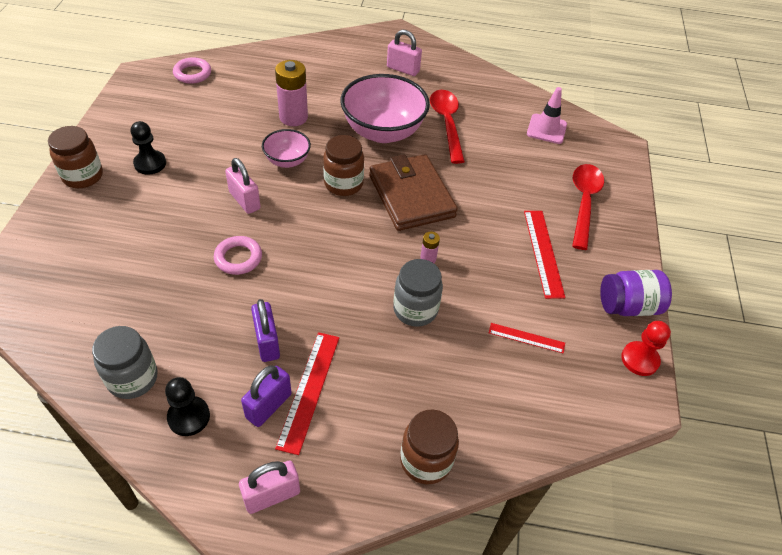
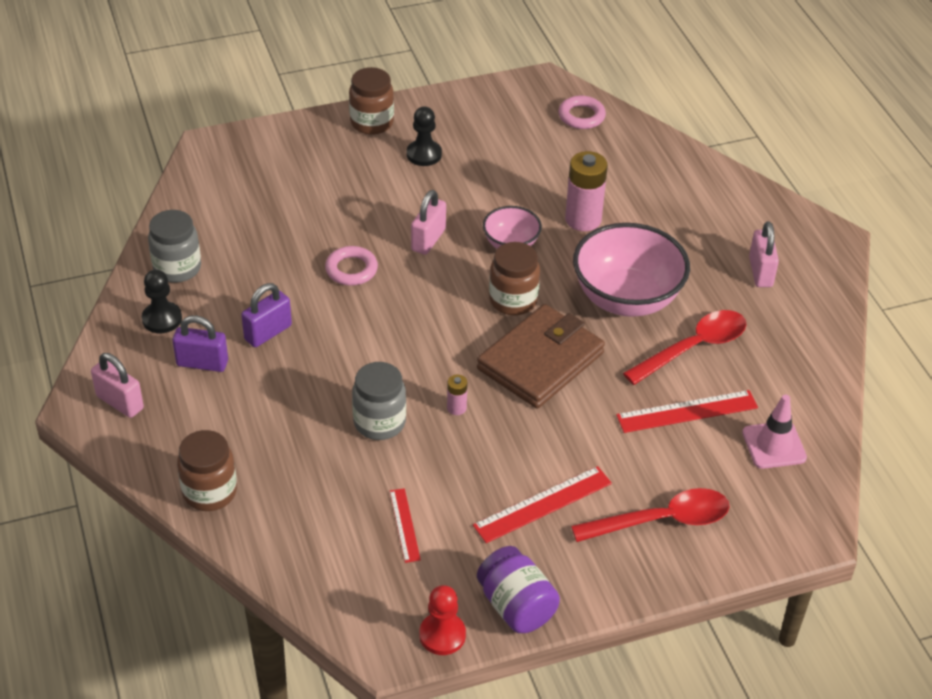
camera: 65 degrees right, 5 degrees down
(309, 390) = (235, 383): red ruler -> red ruler (687, 412)

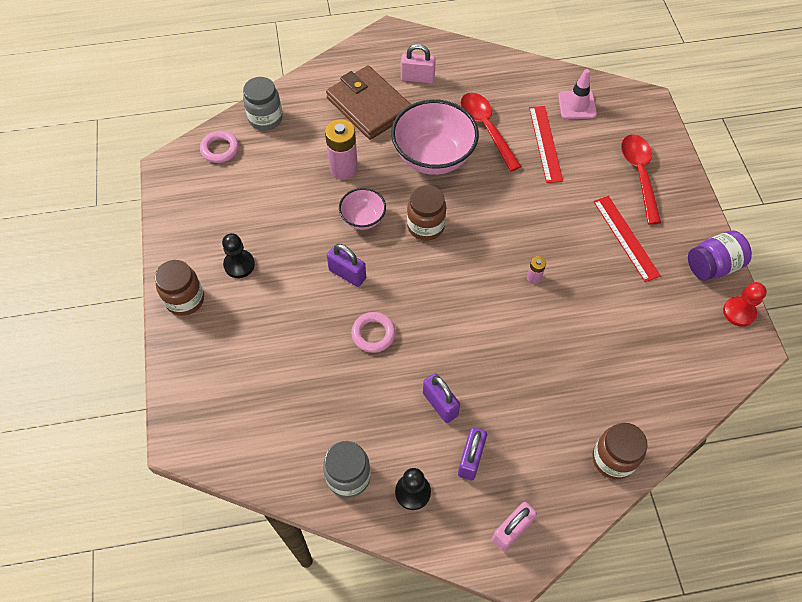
camera: 80 degrees left, 15 degrees up
(379, 422) = (545, 330): grey jar -> grey jar (265, 119)
(405, 525) = (645, 324): red ruler -> none
(428, 240) = (347, 274): pink padlock -> purple padlock
(540, 361) = (491, 218): brown wallet -> brown wallet (369, 106)

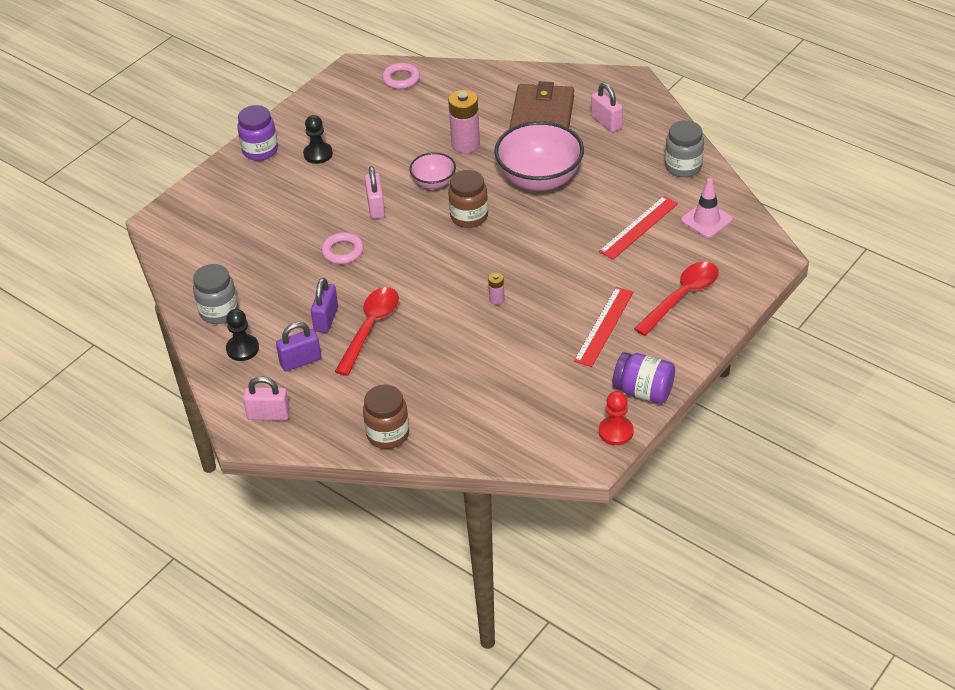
camera: 50 degrees right, 15 degrees down
(185, 300) = (260, 150): brown jar -> purple jar
(265, 119) = (457, 80): grey jar -> grey jar (683, 167)
(347, 274) = (376, 207): purple padlock -> pink padlock
(486, 129) = (607, 188): red spoon -> red spoon (370, 328)

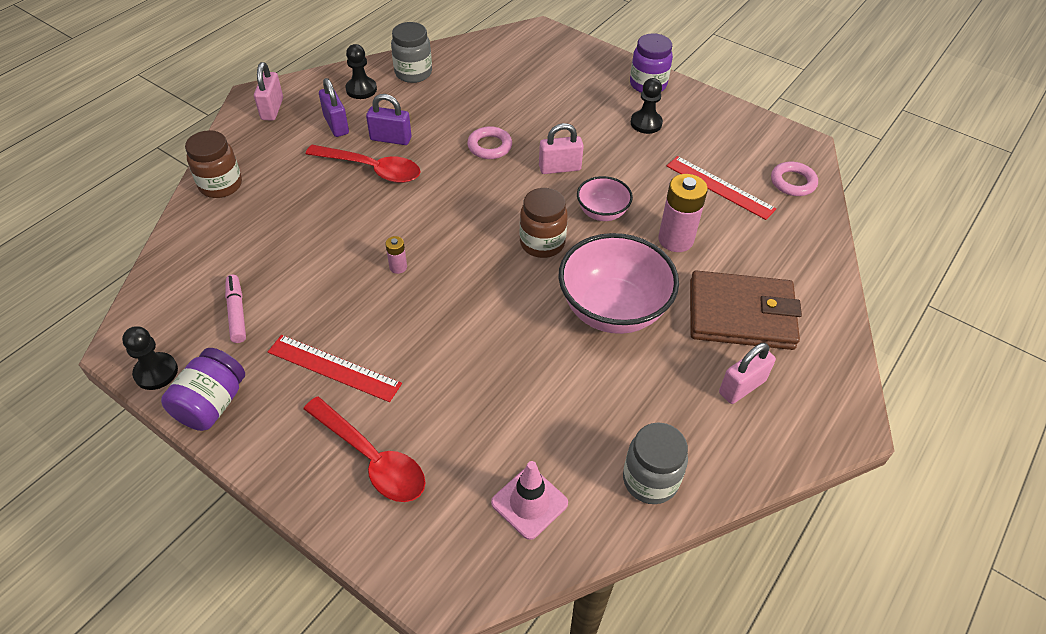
camera: 85 degrees right, 5 degrees up
(551, 393) = (237, 313): none -> pink marker
(616, 432) = (156, 372): red pawn -> black pawn
(639, 227) = (516, 415): red ruler -> red ruler (719, 187)

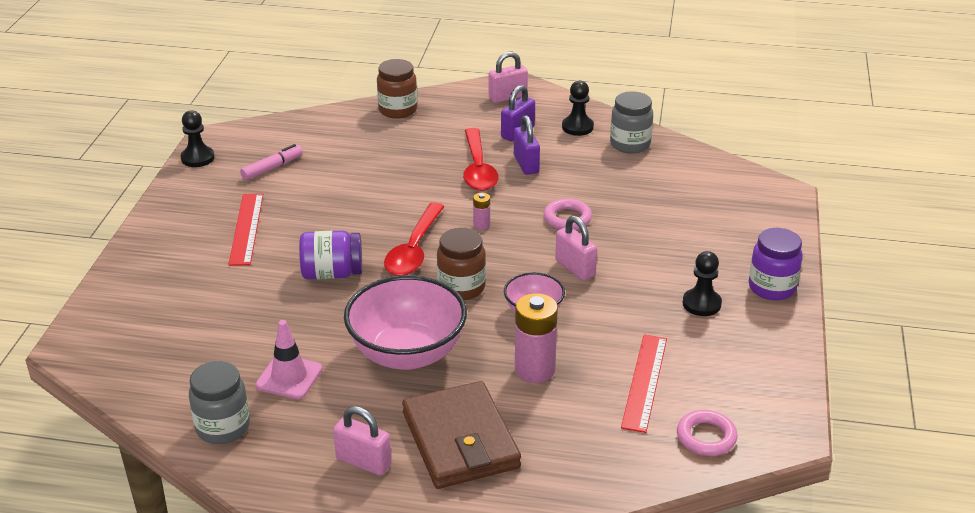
camera: 65 degrees right, 15 degrees down
(212, 404) = (183, 190): purple jar -> purple jar (332, 273)
(371, 458) = (172, 275): red spoon -> red spoon (414, 249)
(398, 267) = (372, 221): pink battery -> pink battery (481, 225)
(529, 503) = (168, 365): pink traffic cone -> pink traffic cone (289, 377)

